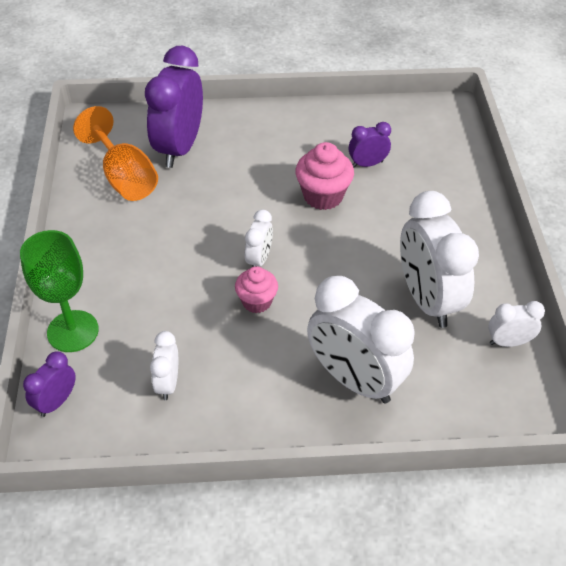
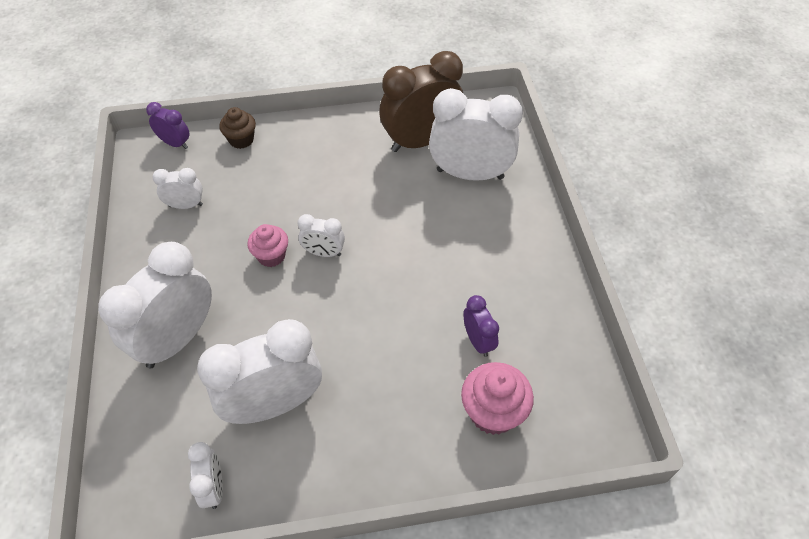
camera: 85 degrees right, 5 degrees up
(73, 331) = (241, 140): green goblet -> brown cupcake
(124, 177) = (421, 141): orange goblet -> brown clock
(179, 148) = (470, 174): purple clock -> white clock
(323, 196) = (418, 300): pink cupcake -> pink cupcake (493, 412)

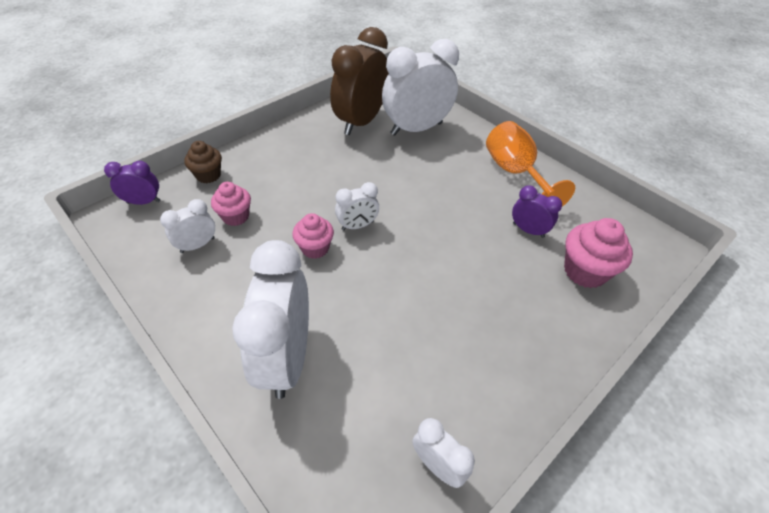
camera: 35 degrees left, 5 degrees down
(233, 192) = (236, 216): none -> pink cupcake
(274, 404) = (424, 360): white clock -> none
(526, 274) = (515, 173): none -> orange goblet

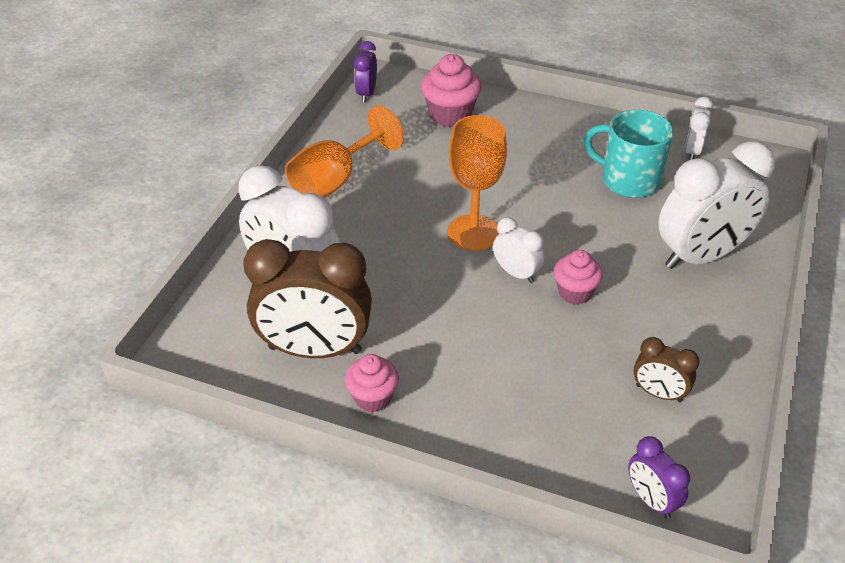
camera: 115 degrees left, 5 degrees down
(197, 245) = (658, 393): white clock -> brown clock
(208, 175) = (549, 460): brown cupcake -> none
(236, 216) = (591, 385): pink cupcake -> pink cupcake (373, 398)
(415, 221) = (473, 232): none -> orange goblet
(421, 363) = (628, 180): none -> turquoise mug
(528, 230) = (423, 155): purple clock -> purple clock (366, 93)

